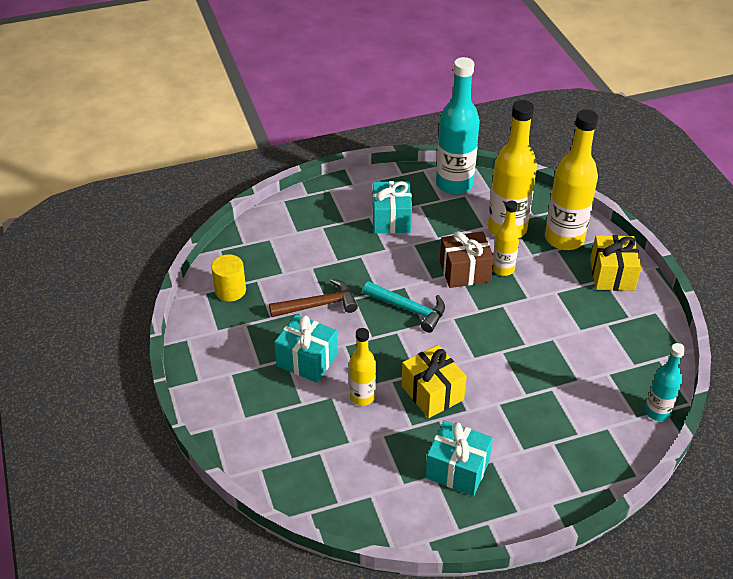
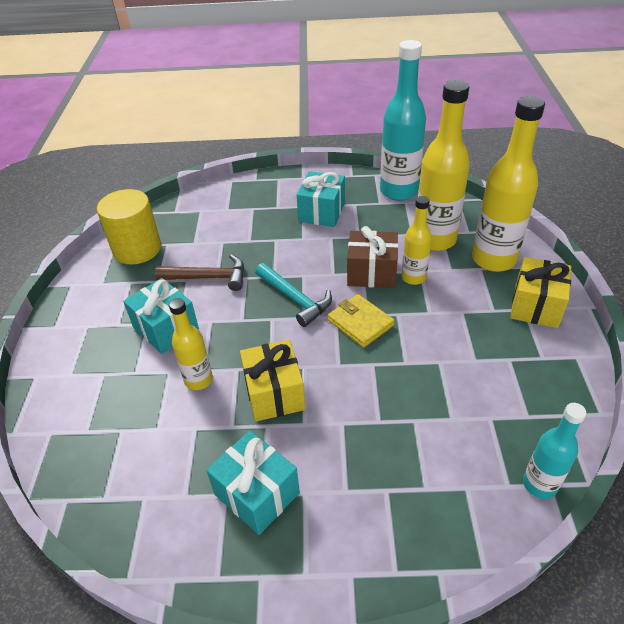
camera: 20 degrees right, 0 degrees up
(230, 290) = (137, 249): yellow cylinder -> yellow cylinder, size x1.57
(475, 319) = (360, 323): none -> yellow wallet

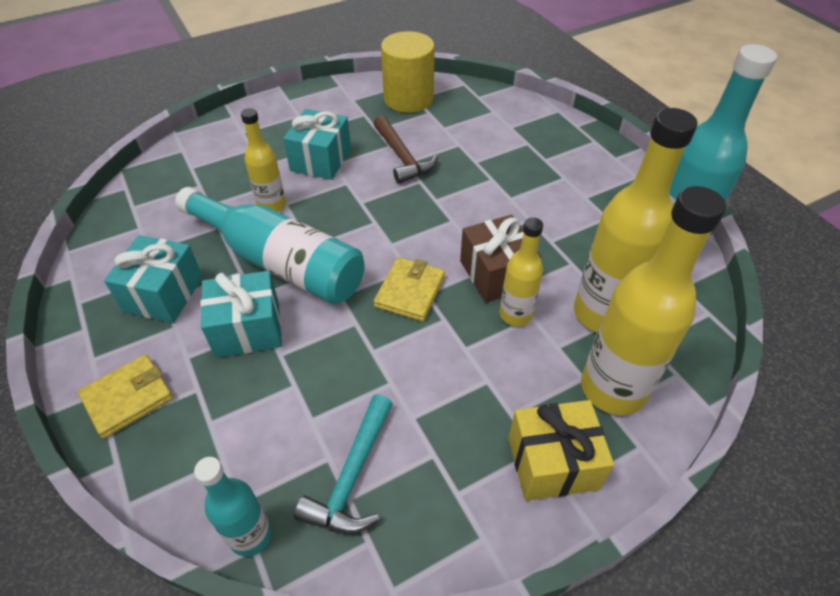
camera: 60 degrees right, 5 degrees up
(274, 393) = (280, 261): yellow gift -> turquoise bottle
(295, 299) = (413, 227): turquoise hammer -> turquoise hammer (352, 476)
(322, 212) = (567, 196): turquoise gift -> turquoise gift (248, 329)
(370, 549) = (128, 398): none -> yellow wallet

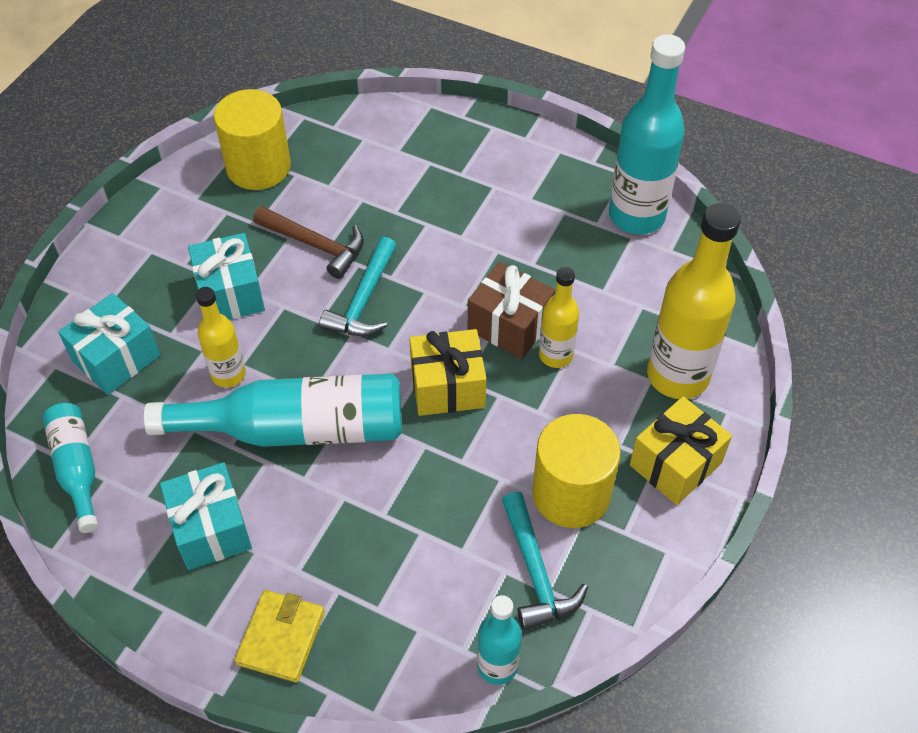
camera: 35 degrees left, 5 degrees up
(131, 212) = (77, 468): none -> turquoise bottle
(248, 329) = (330, 510): turquoise gift -> turquoise gift (116, 358)
(403, 205) = (364, 300): none -> turquoise hammer
(410, 291) = (447, 387): yellow wallet -> yellow gift
(437, 430) = (571, 493): none -> yellow cylinder
(602, 313) = (625, 312): yellow bottle -> none

